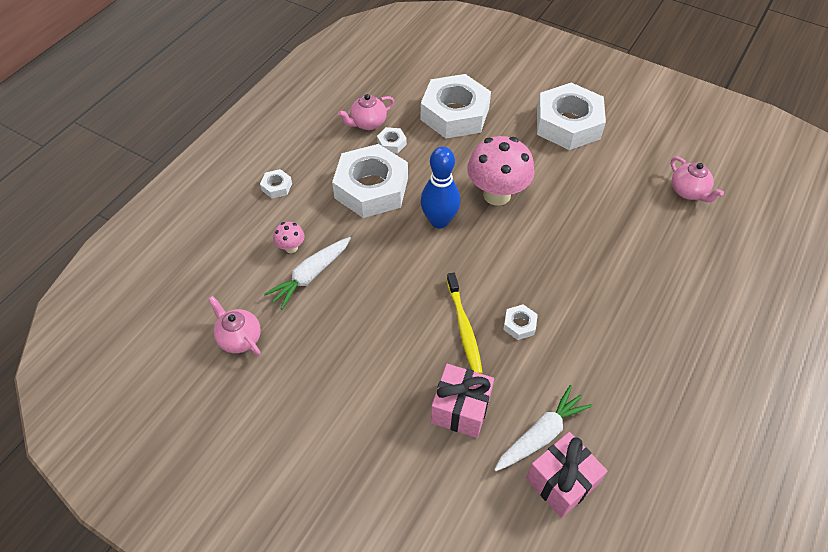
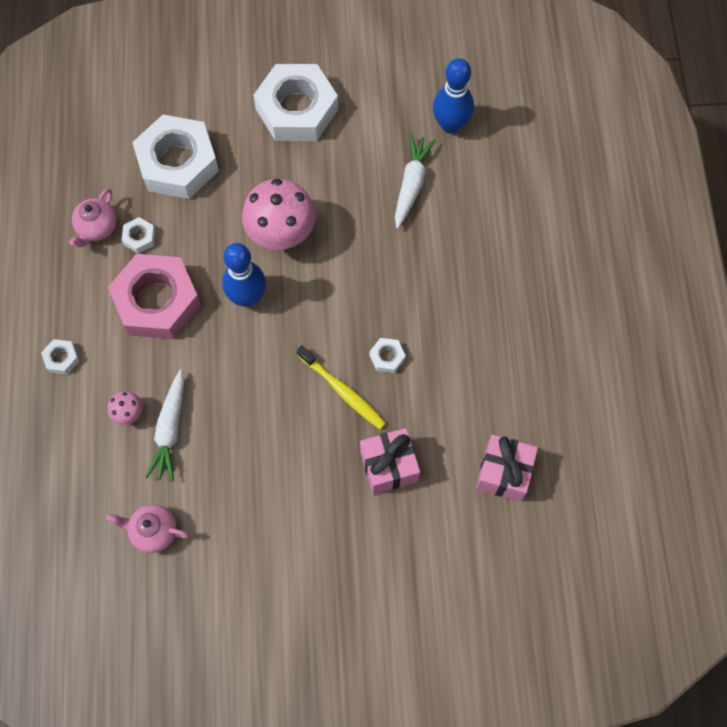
camera: 35 degrees left, 15 degrees up
(371, 188) = (157, 301): white nut -> pink nut
(541, 434) = (465, 444): white carrot -> white carrot (411, 184)
(688, 191) = (450, 125): pink teapot -> blue bowling pin

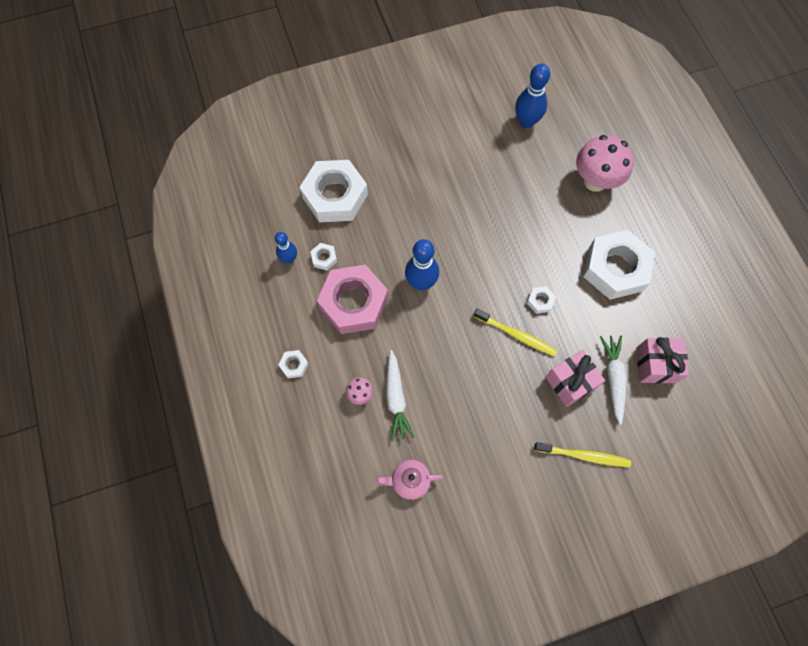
camera: 15 degrees left, 0 degrees up
(97, 228) = (289, 259): pink teapot -> blue bowling pin
(281, 234) = (431, 230): pink mushroom -> pink mushroom (595, 181)
(297, 109) = (410, 136): white nut -> white nut (615, 269)
(373, 558) = (583, 455): none -> yellow toothbrush
(411, 184) = (513, 170): white carrot -> white carrot (613, 378)

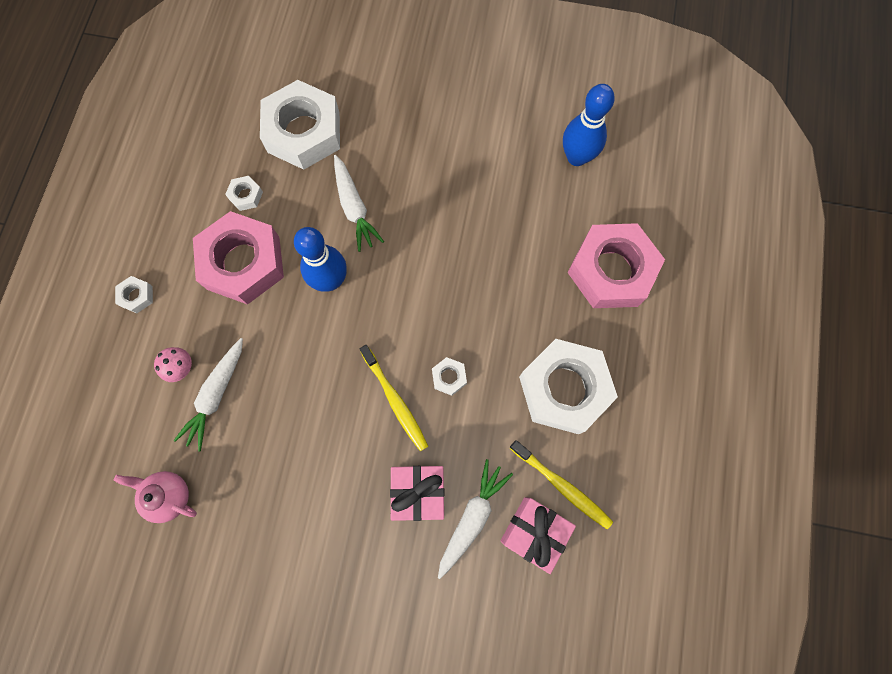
camera: 30 degrees right, 5 degrees up
(289, 259) = (209, 176): blue bowling pin -> none
(404, 227) = (354, 207): none -> white carrot
(583, 455) = (376, 586): yellow toothbrush -> yellow toothbrush (562, 486)
(595, 181) = (611, 271): pink mushroom -> pink nut

